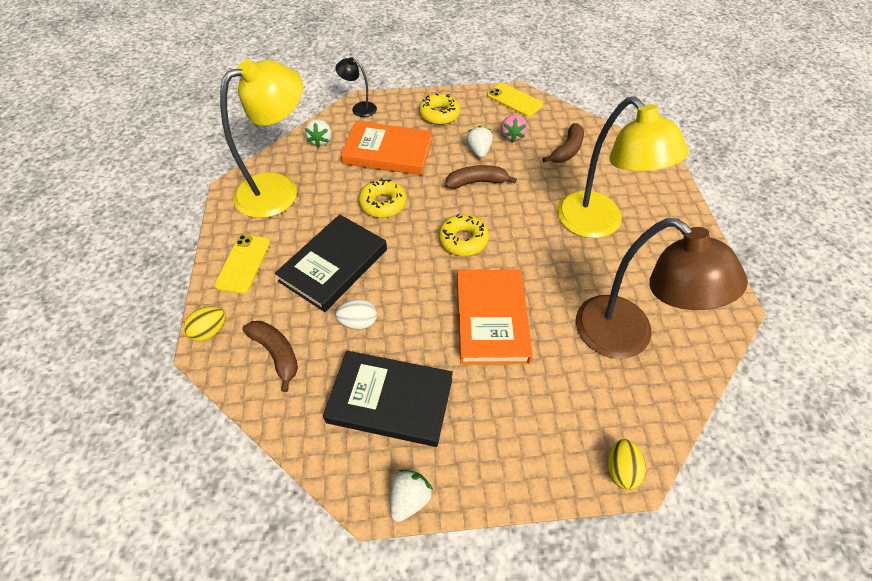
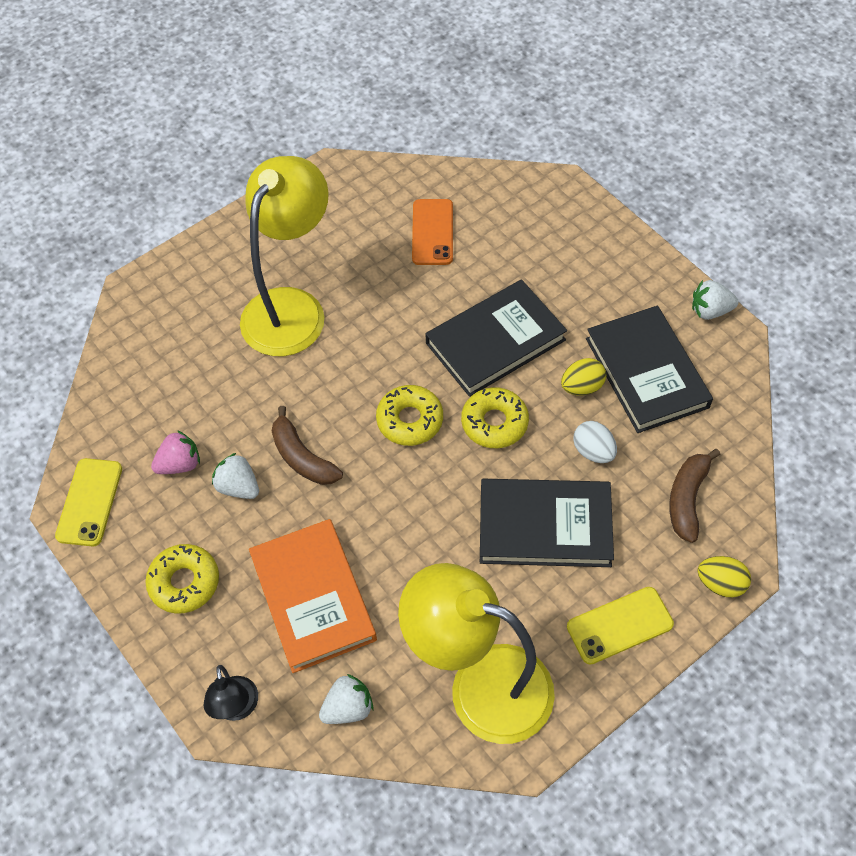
camera: 120 degrees left, 5 degrees up
(383, 203) = (414, 539): yellow donut -> yellow donut (494, 423)
(479, 151) = (238, 487): white strawberry -> white strawberry turned 75 degrees clockwise
(491, 319) = (495, 341): orange book -> black book
(567, 150) = (173, 389): brown banana -> none
(621, 470) = (566, 193): yellow egg -> yellow egg (582, 387)
(626, 337) = (432, 232): brown lamp -> orange phone

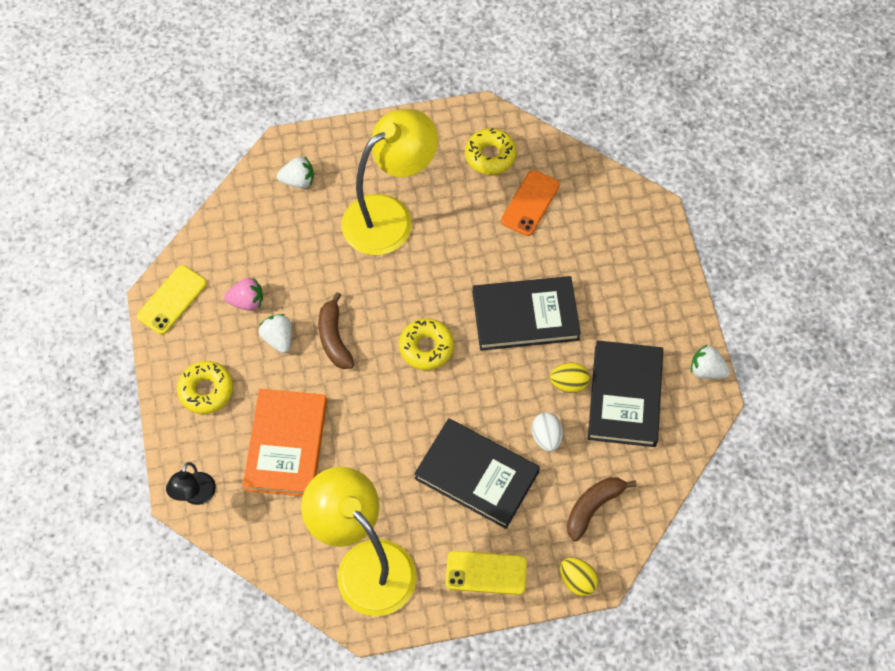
camera: 25 degrees right, 5 degrees up
(348, 708) = (268, 533): white strawberry -> white strawberry (298, 181)
(494, 423) = (487, 379): yellow donut -> yellow donut (490, 155)

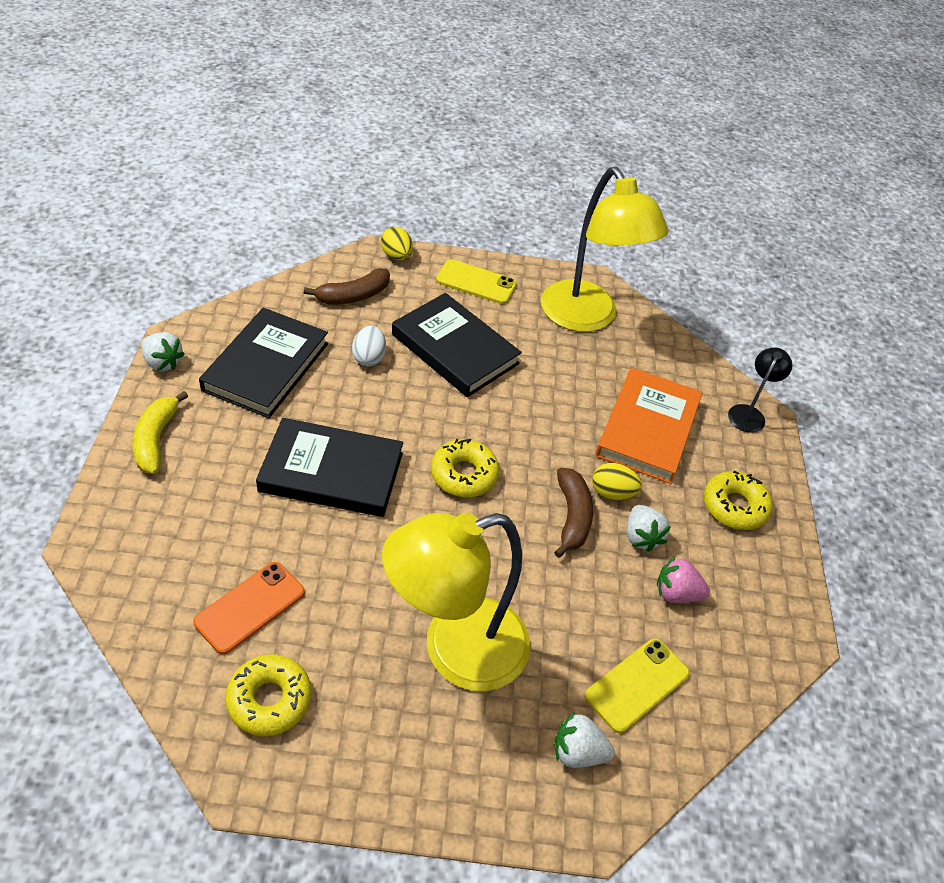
camera: 170 degrees left, 15 degrees down
(172, 300) = (777, 625): yellow phone -> yellow phone (637, 685)
(568, 383) = (319, 394): yellow egg -> yellow egg (612, 493)
(665, 300) = (156, 439): none -> yellow banana

